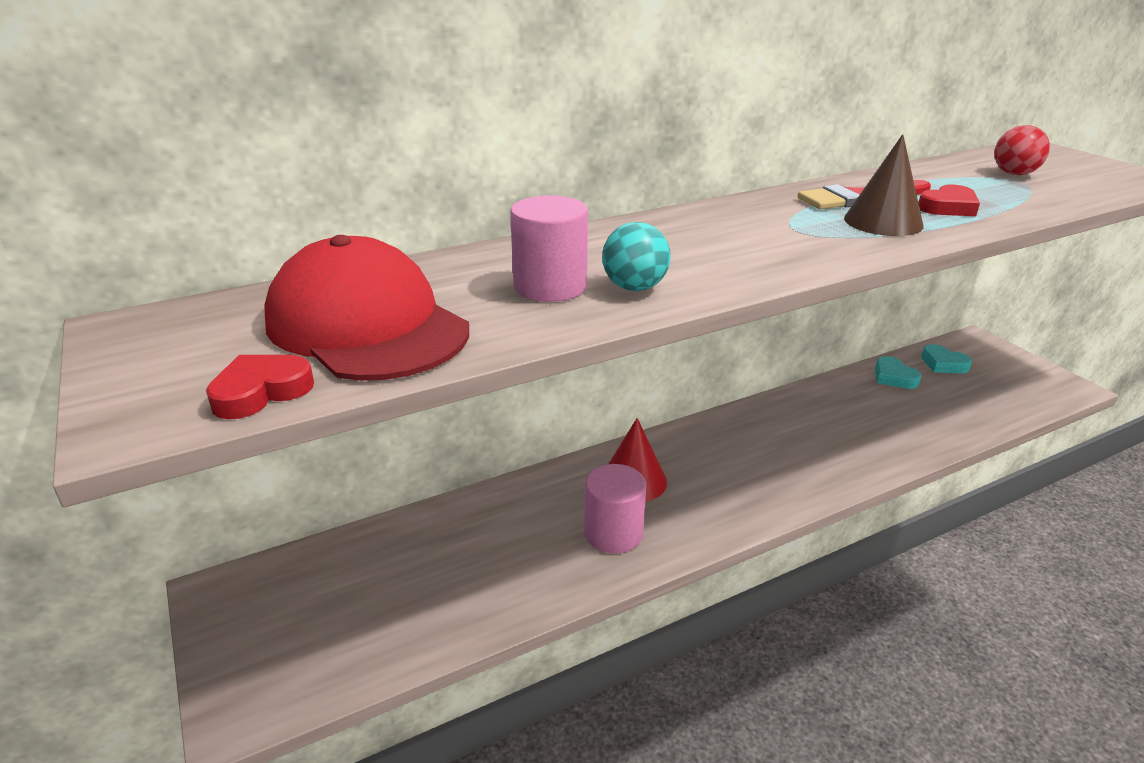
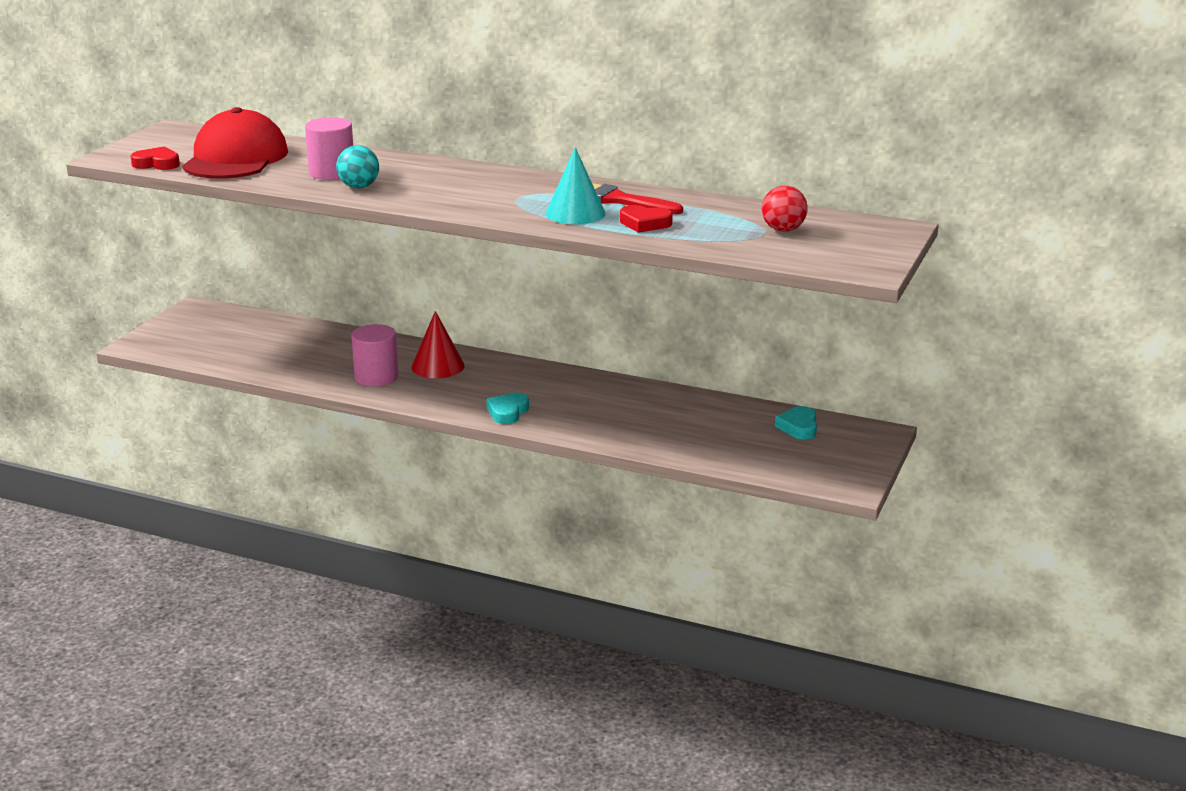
camera: 50 degrees right, 5 degrees down
(883, 222) = (575, 213): brown cone -> turquoise cone
(894, 377) = (735, 413): turquoise heart -> turquoise heart (508, 412)

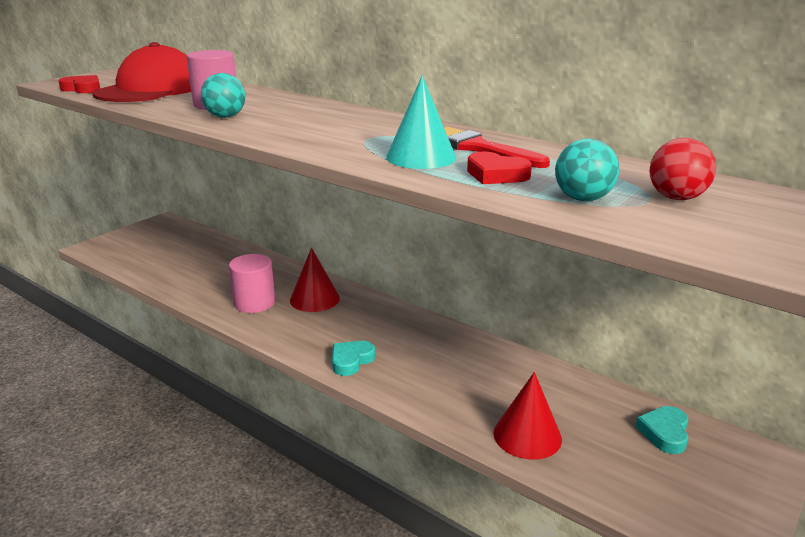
camera: 15 degrees right, 0 degrees up
(688, 443) = (527, 435): none -> red cone
(717, 237) = (583, 199): none -> turquoise ball

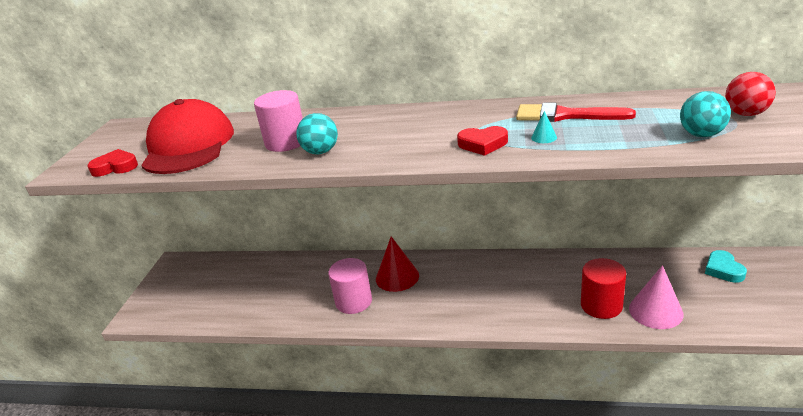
camera: 25 degrees left, 5 degrees up
(351, 361) = (484, 314): turquoise heart -> none
(421, 157) = (544, 137): turquoise cone -> turquoise cone, size x0.44
(474, 404) = (601, 305): none -> red cylinder
(496, 175) = (618, 134): red heart -> red heart (483, 144)
(527, 435) = (655, 311): red cone -> pink cone

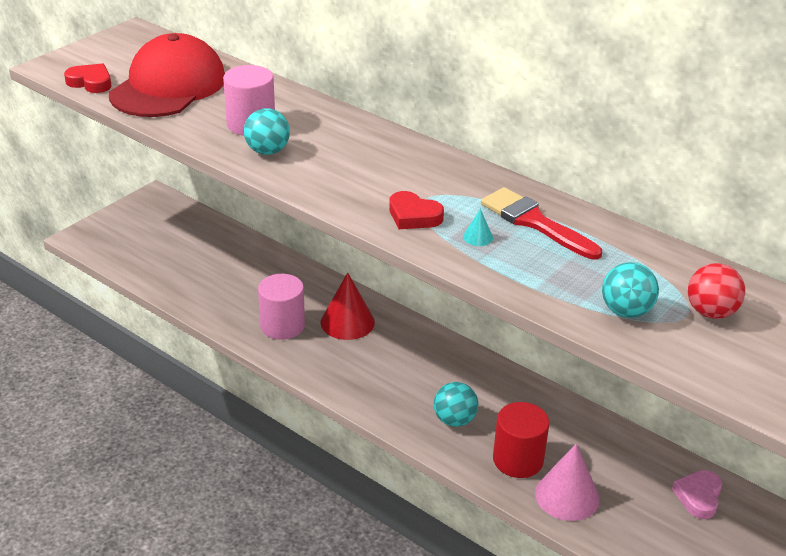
camera: 25 degrees right, 5 degrees up
(534, 302) = (454, 420): none -> turquoise ball
(723, 270) = (698, 497): turquoise heart -> pink heart

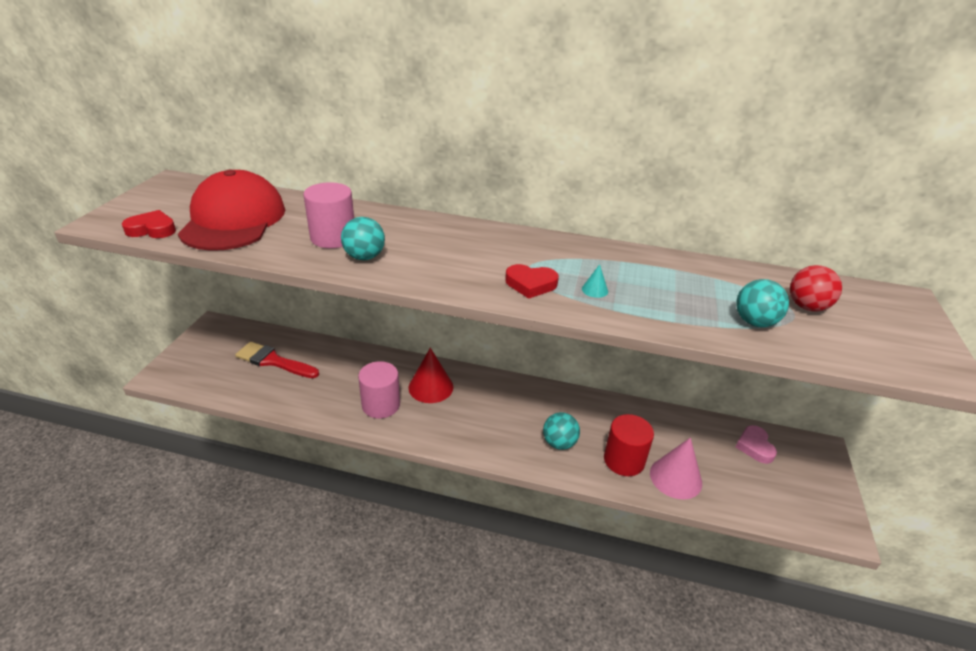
camera: 25 degrees left, 0 degrees up
(534, 222) = (624, 268): red brush -> red brush (273, 361)

